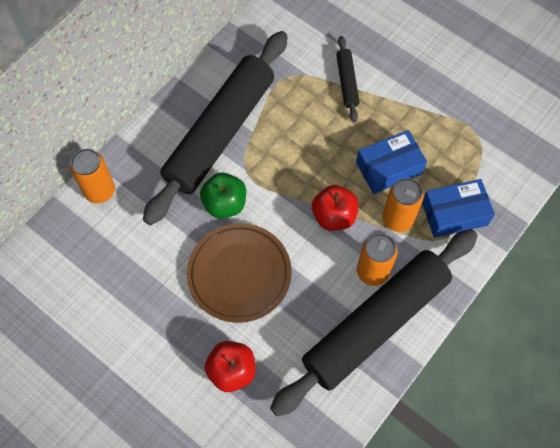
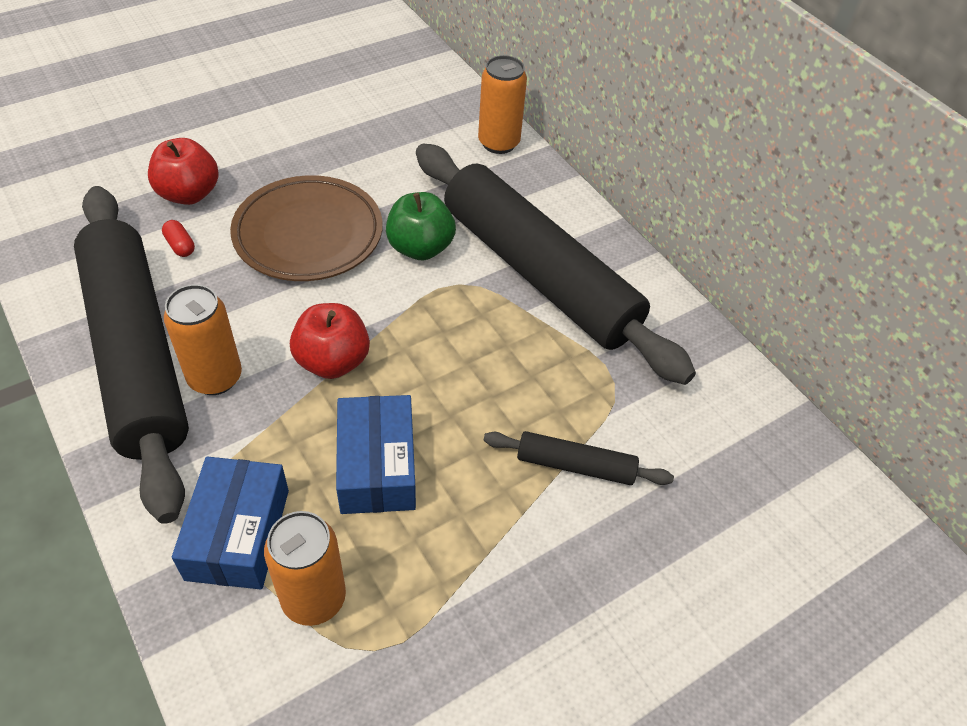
camera: 105 degrees right, 15 degrees down
(282, 348) = (180, 246): none -> red capsule
(397, 219) = (279, 443): orange can -> orange can (314, 598)

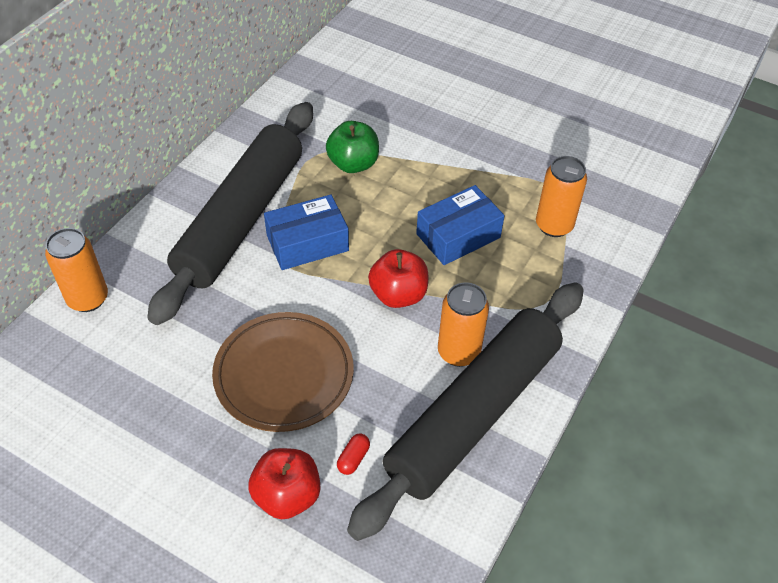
camera: 115 degrees left, 0 degrees up
(238, 534) = (548, 276): blue box -> blue box (307, 243)
(420, 248) = (255, 296): green apple -> green apple (353, 164)
(575, 465) = (391, 153): black rolling pin -> none

